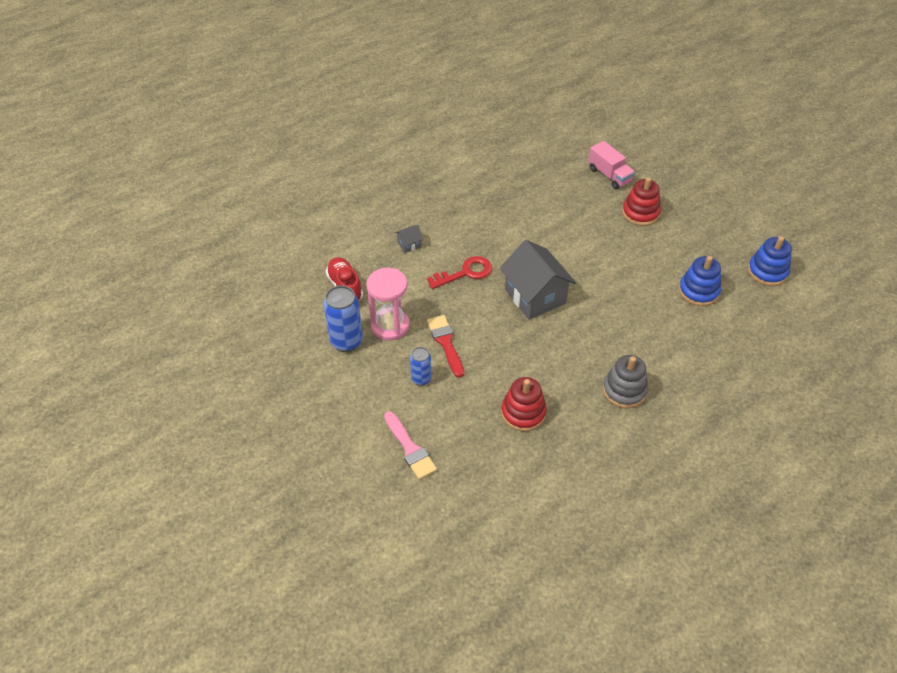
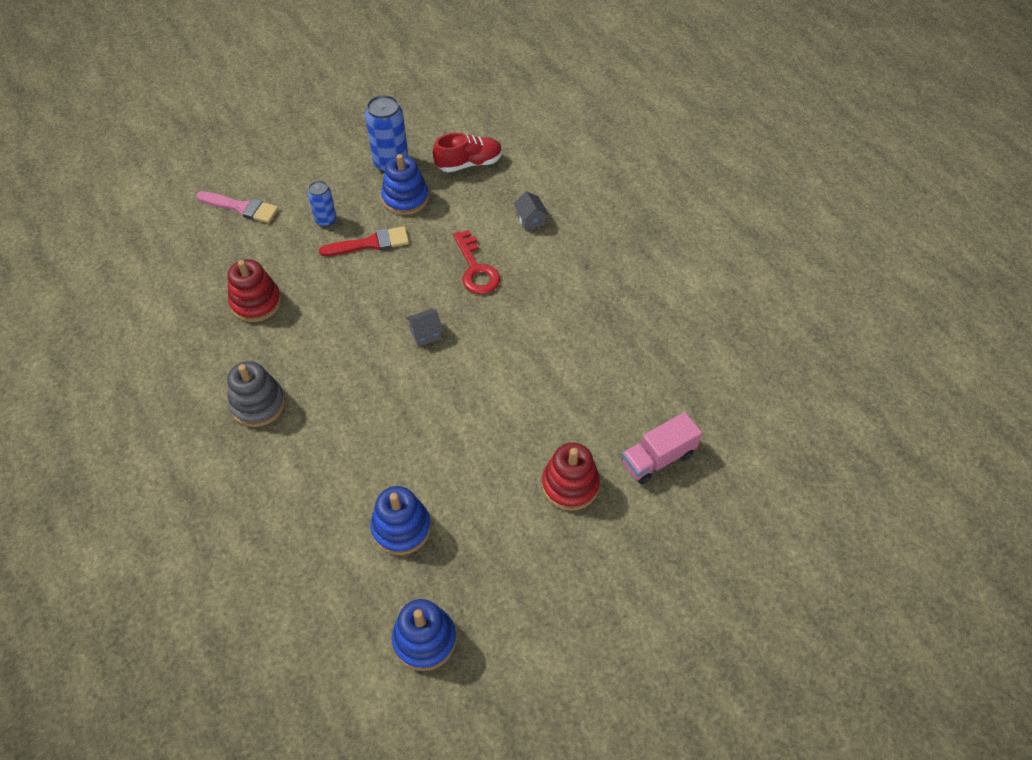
camera: 95 degrees right, 5 degrees up
(390, 326) = (405, 198): pink hourglass -> blue stacking toy
(410, 448) = (241, 207): pink brush -> pink brush turned 135 degrees counterclockwise
(535, 296) = (425, 334): grey house -> grey house, size x0.42

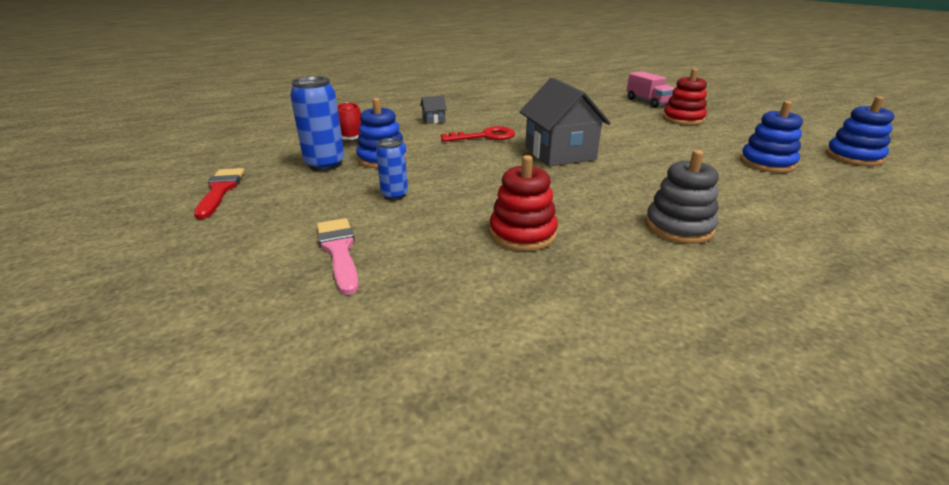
camera: 85 degrees left, 25 degrees down
(241, 207) = (339, 251): pink brush -> pink brush turned 45 degrees counterclockwise
(370, 243) = (440, 174): red brush -> red brush (220, 190)
(425, 334) = (559, 153): grey house -> grey house, size x2.38

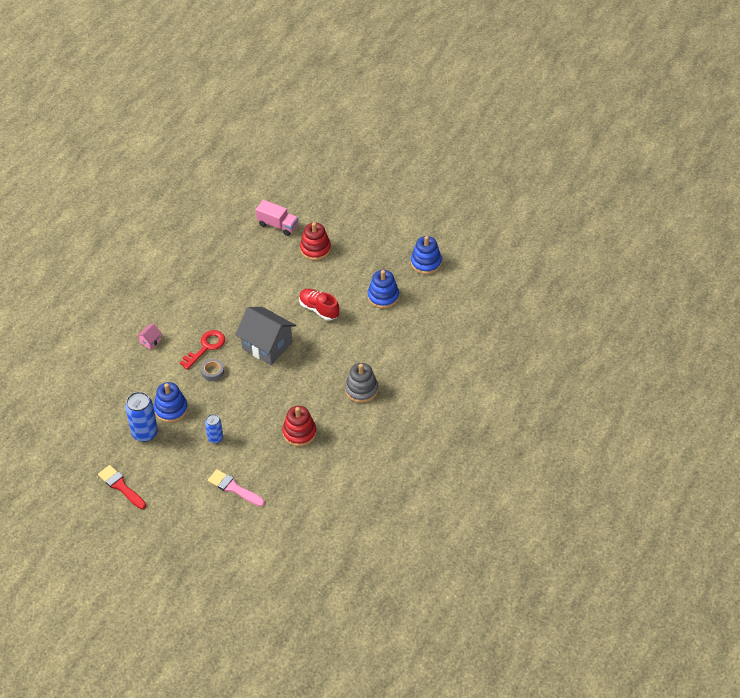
camera: 35 degrees left, 20 degrees up
(351, 136) = (119, 394): red shoe -> red shoe (319, 309)
(433, 120) = (150, 341): grey house -> pink house
(469, 151) = (212, 372): none -> grey tape

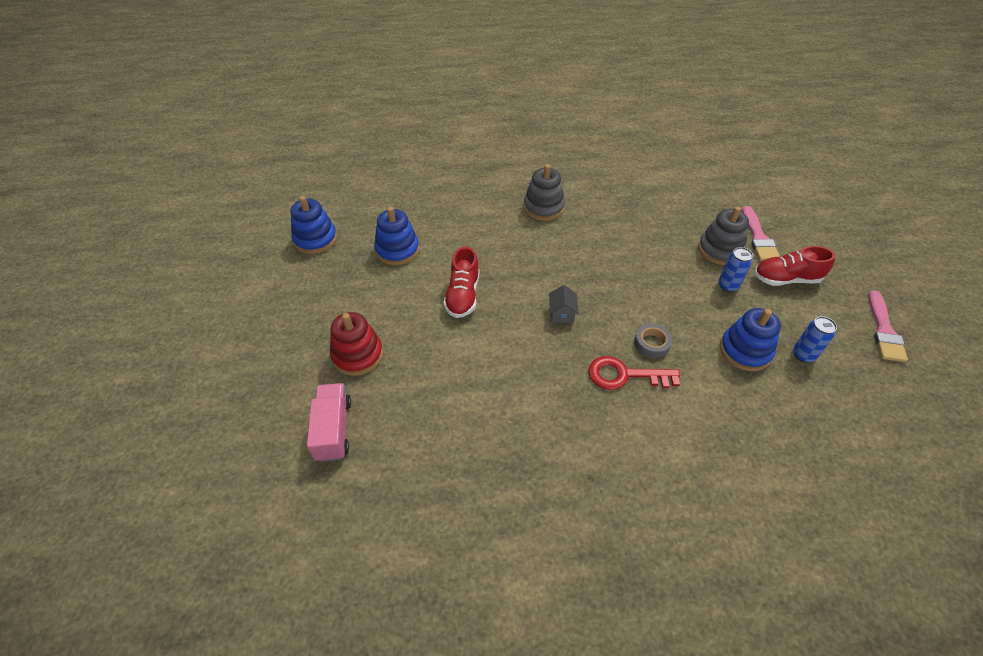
camera: 125 degrees left, 0 degrees up
(121, 486) = (884, 330): red brush -> pink brush
(145, 433) = (803, 355): blue can -> blue can, size x0.59
(150, 341) = (681, 451): pink house -> none
(193, 472) = (786, 279): none -> red shoe
(243, 457) = (720, 250): none -> grey stacking toy
(267, 345) = (562, 313): grey house -> grey house, size x0.42
(299, 433) = (643, 225): red stacking toy -> none

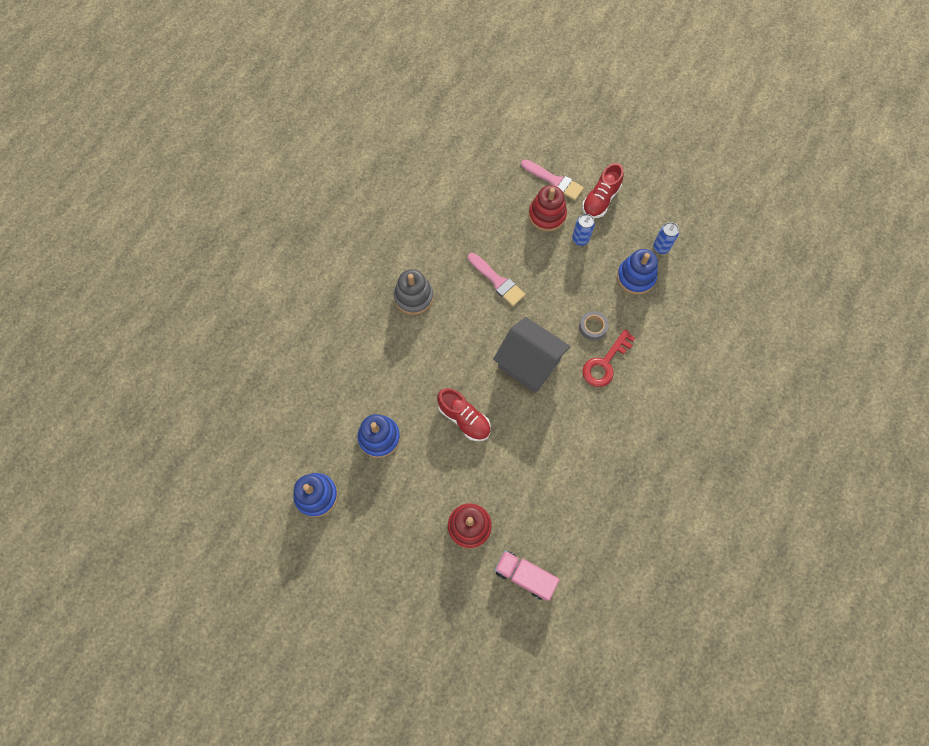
camera: 55 degrees left, 20 degrees up
(562, 313) = (529, 363): grey house -> grey house, size x2.38
(720, 250) = (547, 215): grey stacking toy -> red stacking toy
(884, 330) = (675, 186): pink brush -> pink brush (497, 281)

